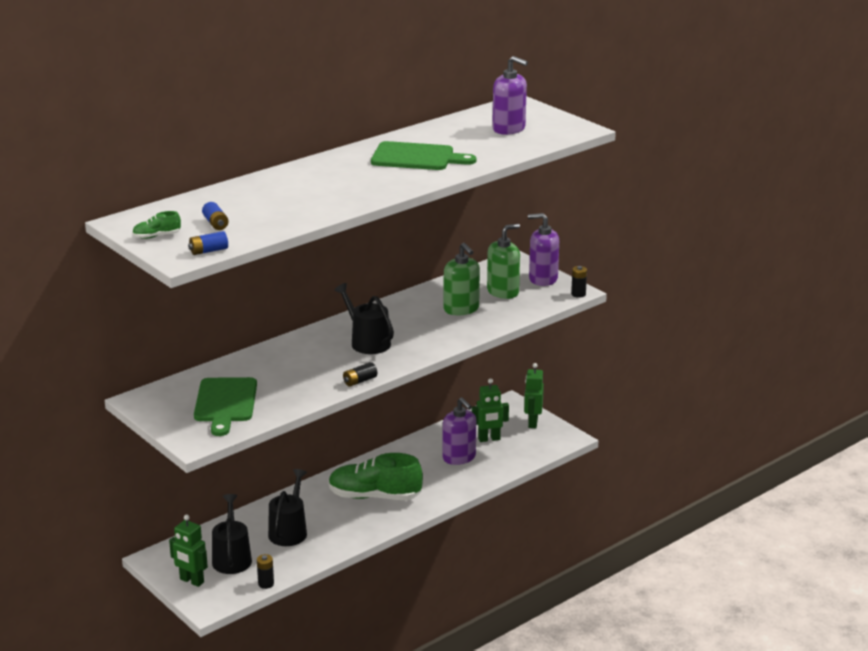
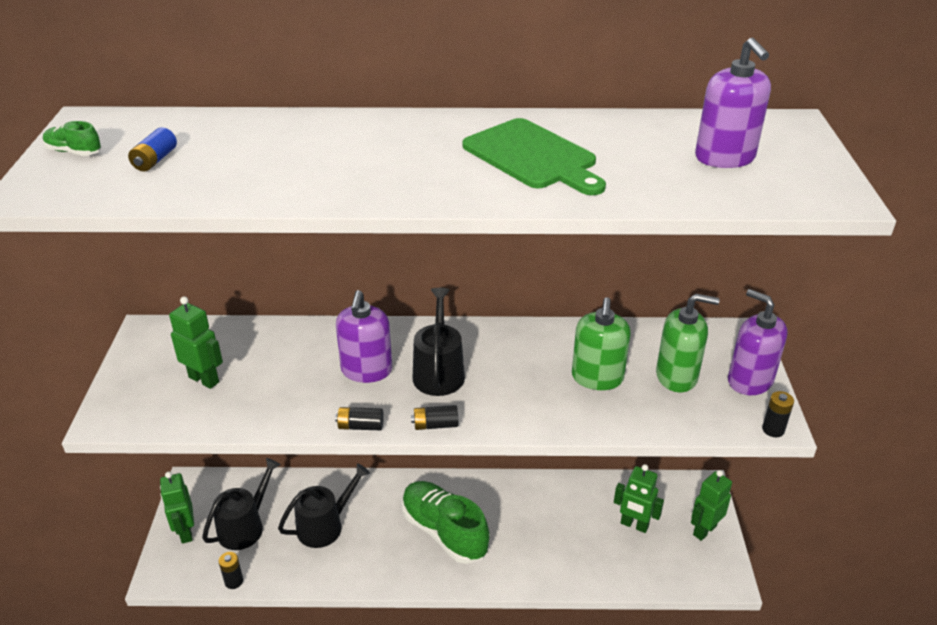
camera: 40 degrees right, 10 degrees up
(208, 251) = (73, 196): blue battery -> none
(225, 403) = (204, 379): green cutting board -> green robot
(402, 363) = (435, 425): none -> black battery
(459, 457) = (578, 531): purple soap dispenser -> purple soap dispenser (366, 370)

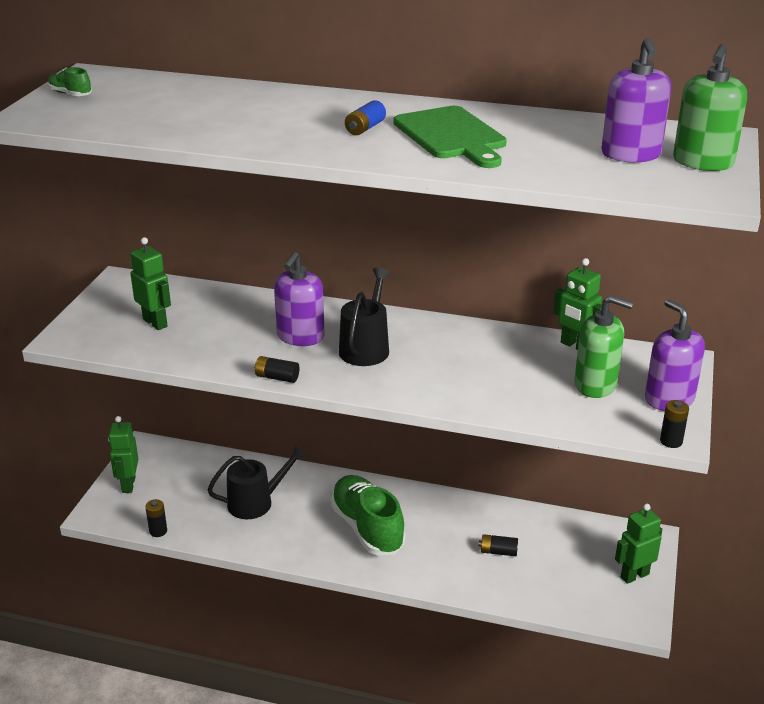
camera: 15 degrees right, 5 degrees down
(155, 160) = (131, 106): blue battery -> blue battery (365, 128)
(245, 527) = (182, 490): black watering can -> none
(435, 425) = (344, 387): black battery -> black battery (498, 552)
(597, 378) = (515, 374): green soap dispenser -> green soap dispenser (703, 162)
(634, 525) = (561, 557): green robot -> green robot (575, 346)

